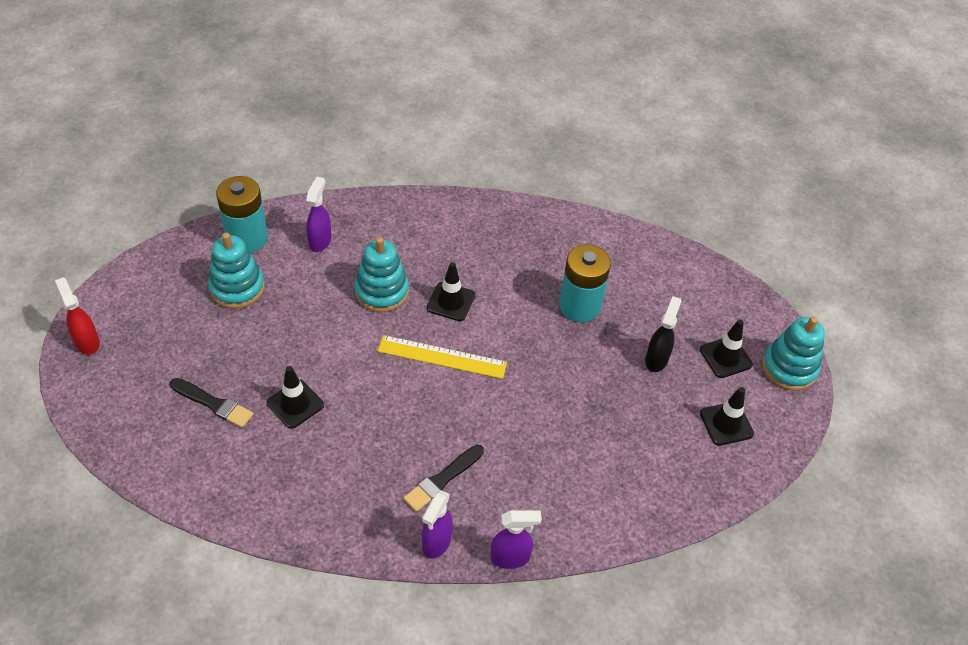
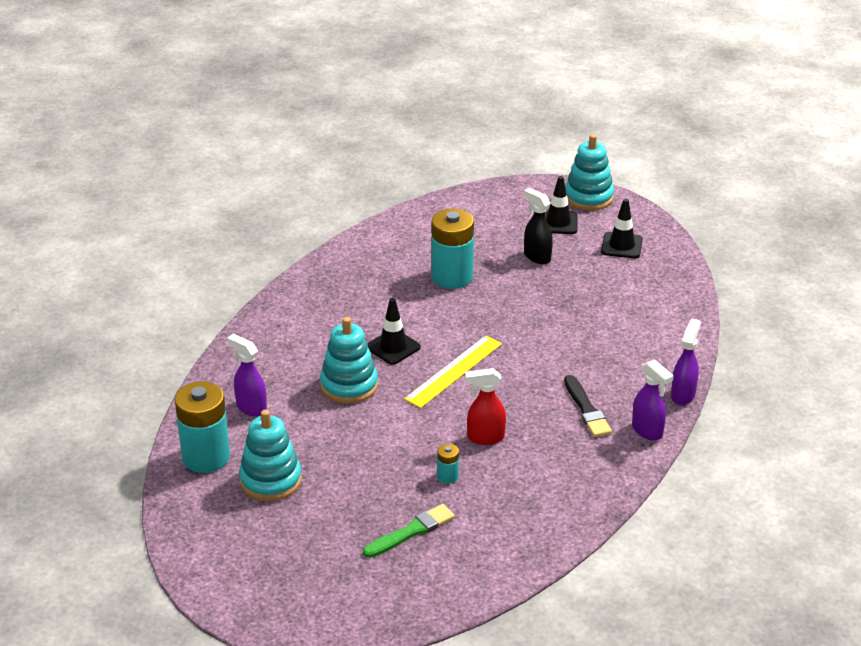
camera: 60 degrees left, 15 degrees down
(87, 342) = (264, 609): red spray bottle -> red spray bottle (485, 438)
(213, 404) = (411, 531): black brush -> green brush
(295, 404) = (447, 476): black traffic cone -> turquoise battery

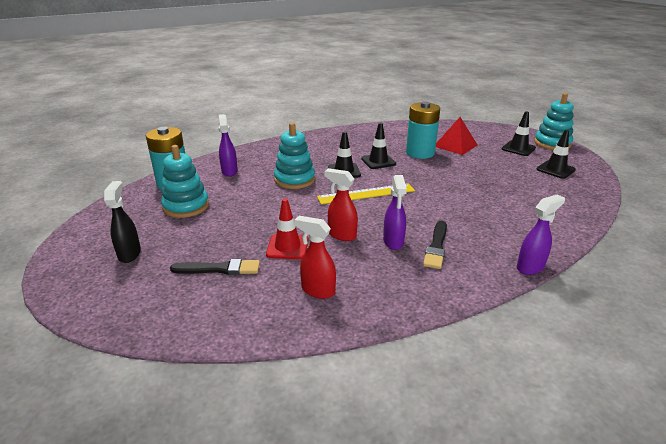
camera: 35 degrees right, 5 degrees down
(411, 531) = (219, 269): green brush -> black brush
(416, 313) = (378, 161): none -> black traffic cone
(447, 476) = (287, 247): turquoise battery -> red traffic cone
(482, 245) = (455, 145): none -> red pyramid
(527, 507) = (317, 290): none -> red spray bottle
(537, 257) = (487, 159): black spray bottle -> black spray bottle (129, 254)
(647, 431) = (474, 280): purple spray bottle -> purple spray bottle (393, 242)

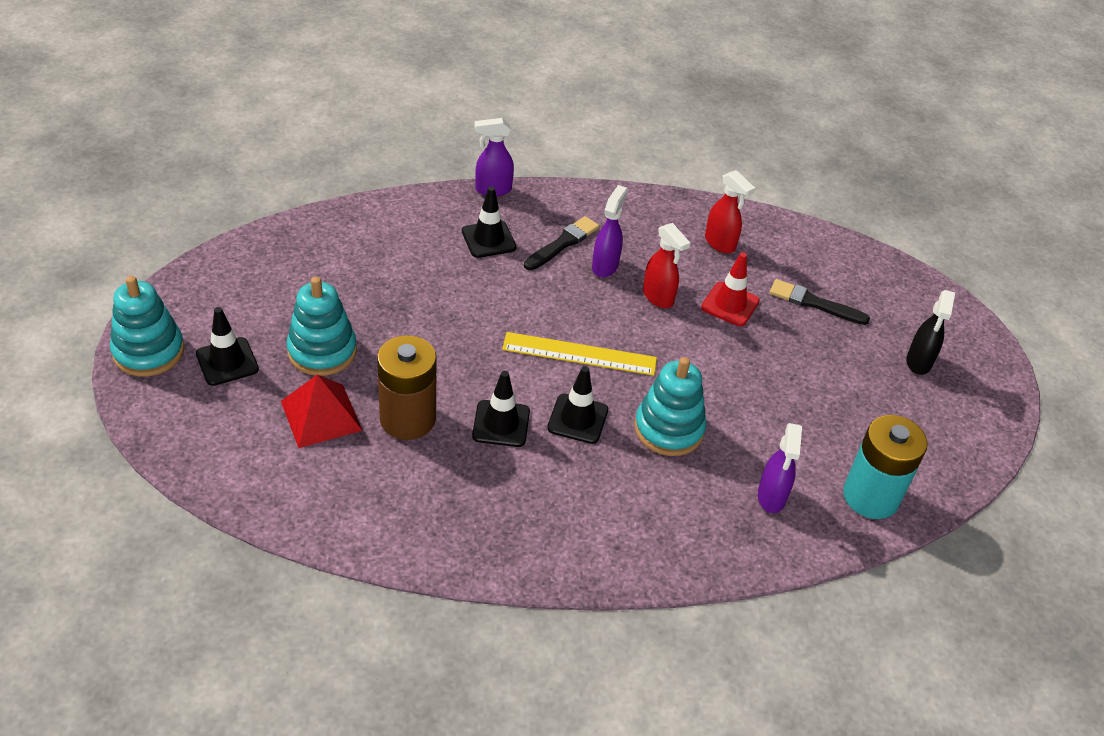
camera: 160 degrees left, 15 degrees up
(186, 206) = (850, 427): turquoise stacking toy -> turquoise stacking toy (322, 351)
(420, 153) = (407, 419): turquoise battery -> brown battery
(555, 169) = (251, 293): black traffic cone -> black traffic cone (488, 239)

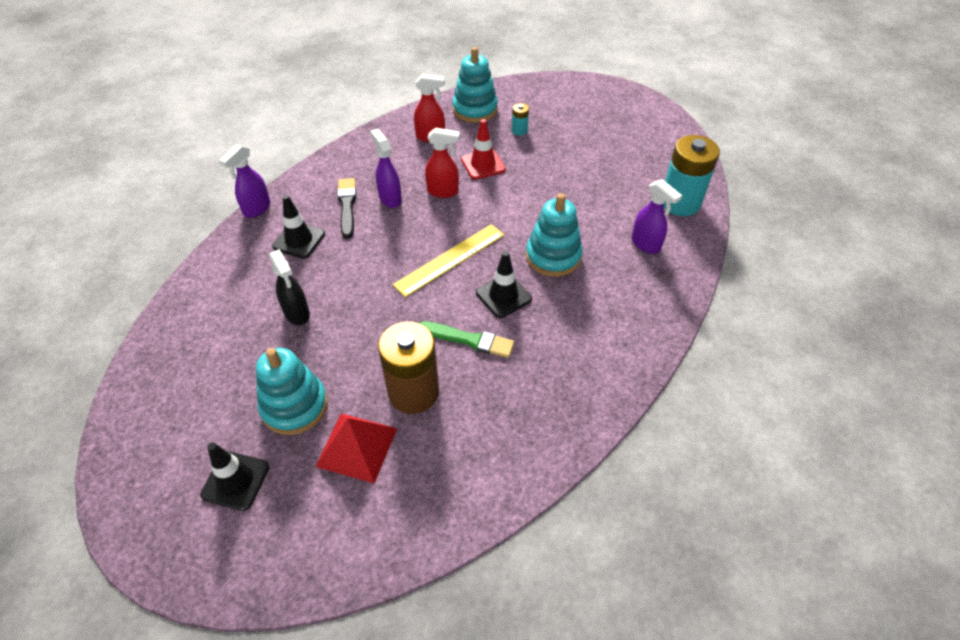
camera: 45 degrees left, 5 degrees up
(148, 351) = (160, 537): turquoise stacking toy -> turquoise stacking toy (475, 109)
(501, 424) = (469, 340): black traffic cone -> green brush
(814, 303) = (519, 130): black brush -> turquoise battery
(918, 362) = (602, 121): black spray bottle -> black spray bottle (297, 313)

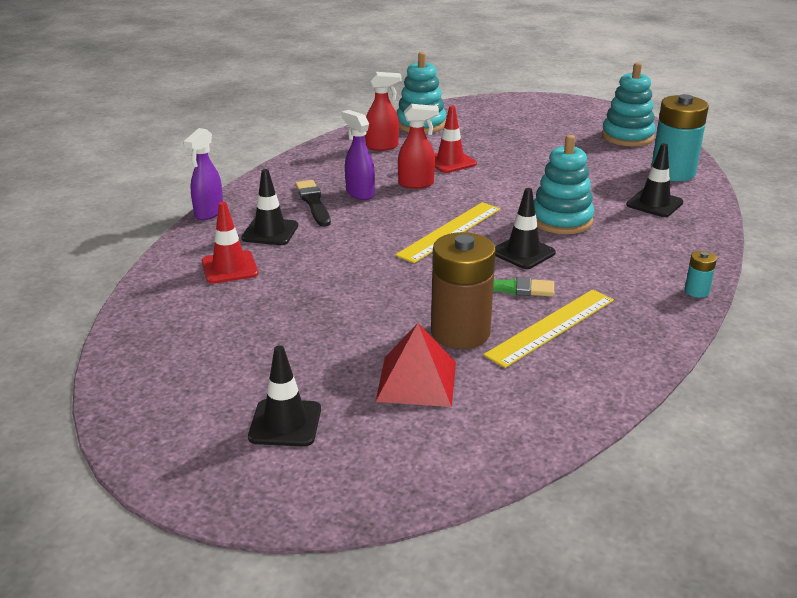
camera: 10 degrees left, 20 degrees down
(252, 282) = (229, 268): none -> red traffic cone
(294, 406) = (327, 357): turquoise stacking toy -> turquoise stacking toy (627, 136)
(297, 313) = (295, 286): black spray bottle -> none
(493, 396) = (551, 327): none -> yellow ruler
(519, 130) = (476, 135): turquoise battery -> turquoise battery (696, 291)
(646, 244) = (654, 204): purple spray bottle -> black traffic cone

